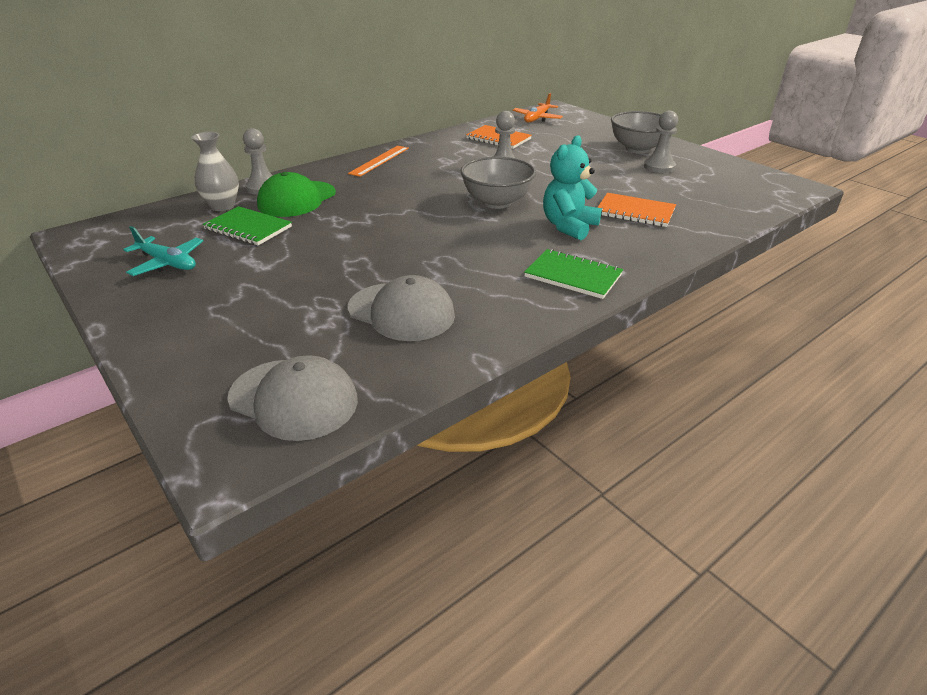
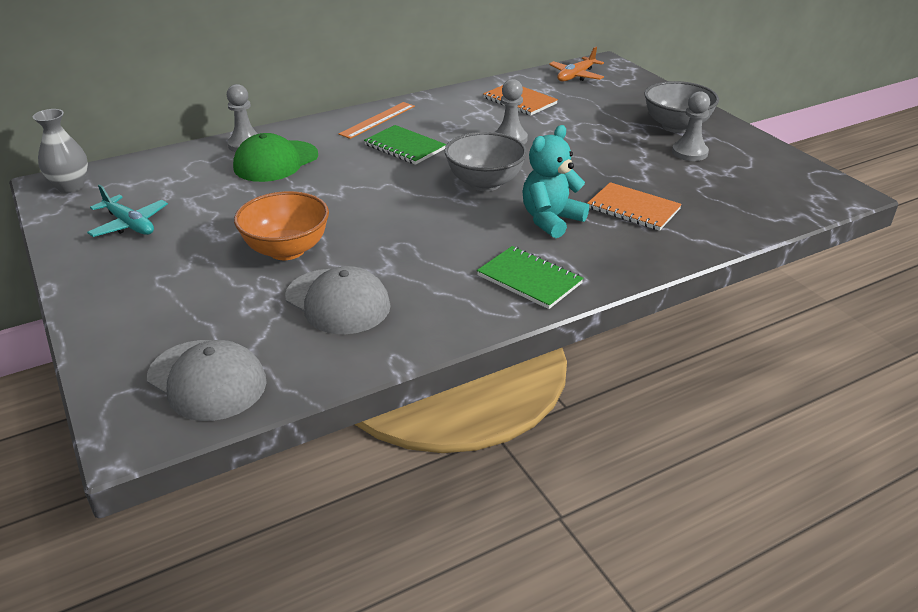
camera: 10 degrees right, 0 degrees up
(222, 206) = (199, 163): grey vase -> grey vase (71, 186)
(248, 228) = (217, 192): green notebook -> green notebook (405, 147)
(334, 271) = (287, 250): none -> orange bowl

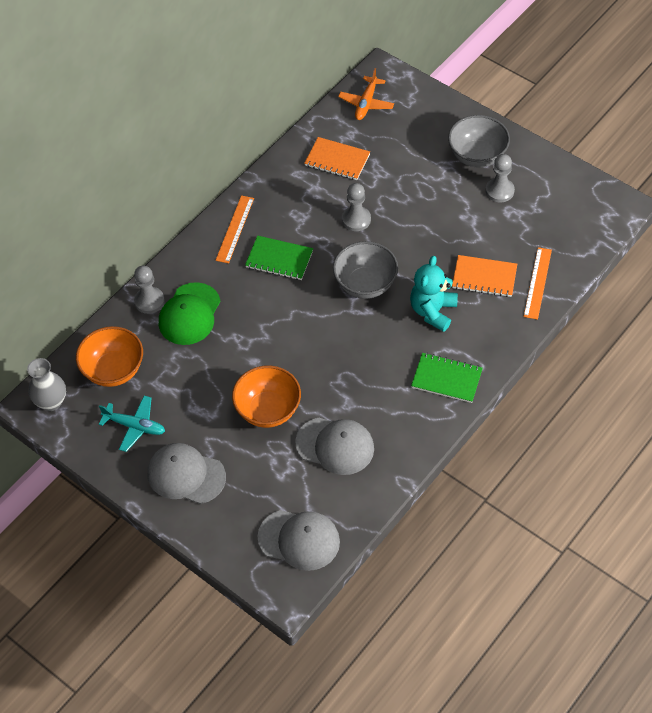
camera: 20 degrees left, 20 degrees up
(138, 278) = (186, 475): none -> grey cap
(157, 180) = (114, 370): none -> orange bowl
(701, 228) = (537, 283): none -> orange ruler

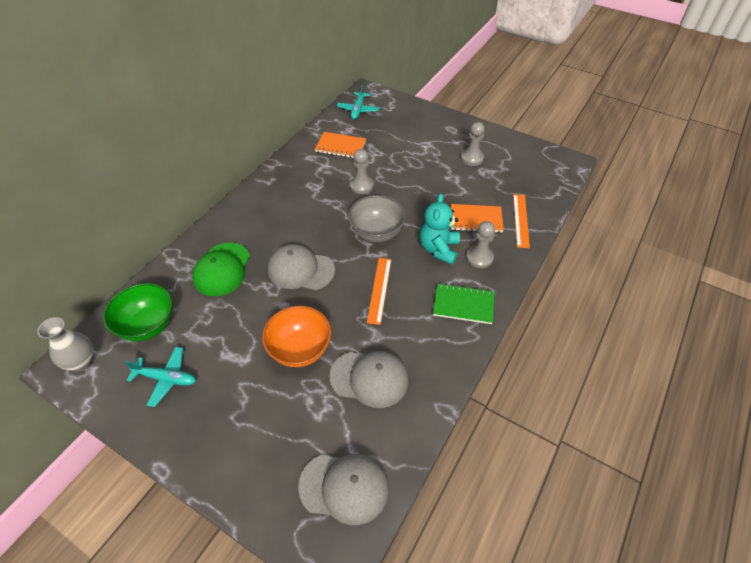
camera: 10 degrees left, 5 degrees down
(114, 370) = (148, 325): orange bowl -> green bowl
(149, 301) = (185, 261): grey pawn -> grey pawn (479, 257)
(186, 475) = (218, 425): grey cap -> grey cap (300, 270)
(235, 229) = (261, 199): orange ruler -> orange ruler (379, 290)
(279, 259) = (300, 219): green notebook -> none
(366, 103) = (358, 110): orange plane -> turquoise plane
(477, 156) = (448, 137): grey bowl -> none

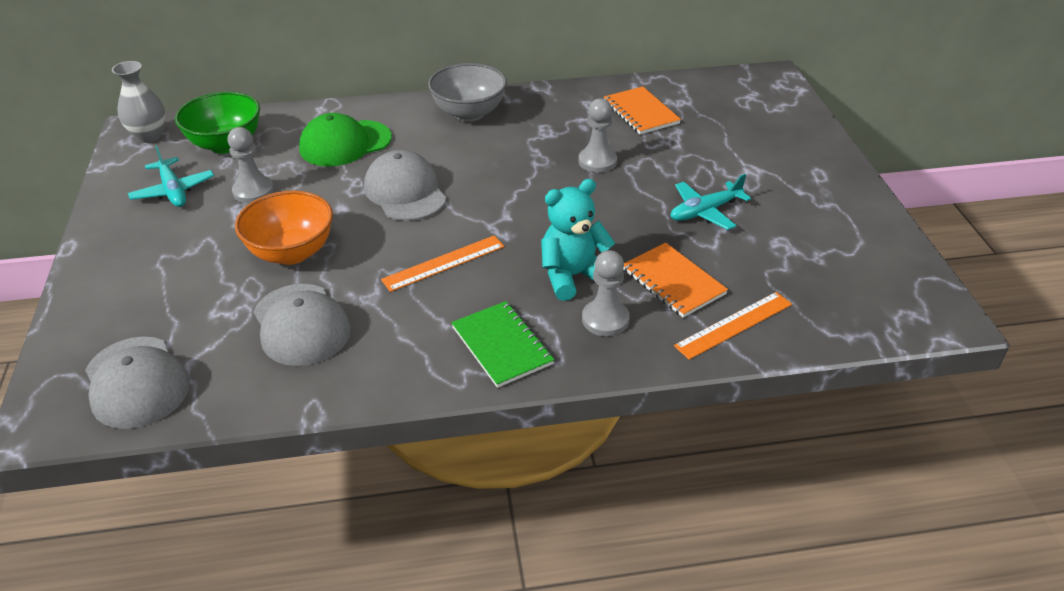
camera: 50 degrees right, 10 degrees down
(358, 110) = (726, 89): turquoise plane -> turquoise plane (705, 212)
(376, 232) = (534, 213): grey bowl -> grey bowl (469, 113)
(472, 158) = (790, 220): grey pawn -> grey pawn (253, 191)

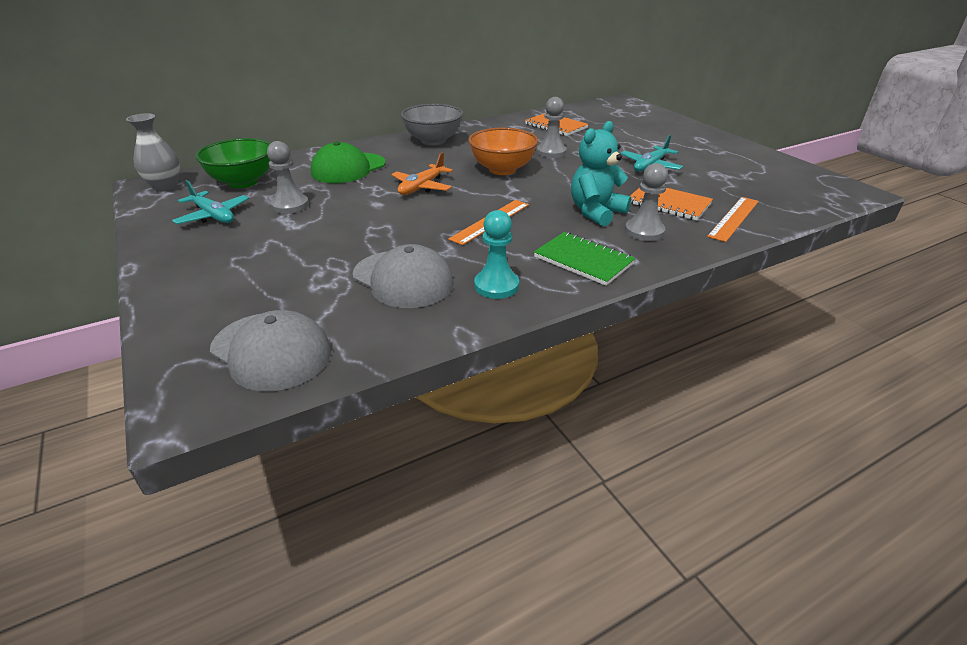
camera: 20 degrees left, 5 degrees down
(292, 252) = (355, 236): orange bowl -> orange bowl (502, 169)
(386, 357) = (496, 286): none -> turquoise pawn
(405, 191) = (422, 187): grey cap -> orange plane

